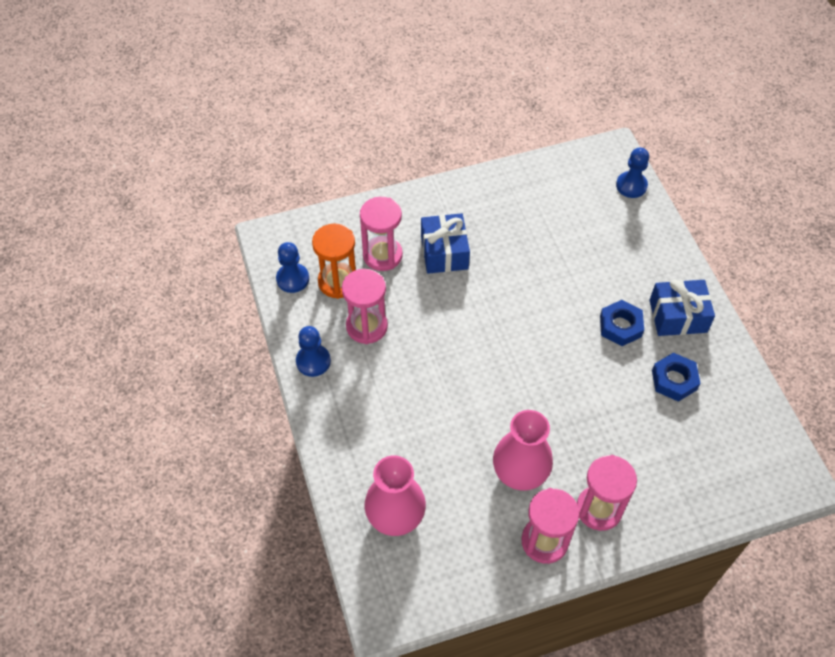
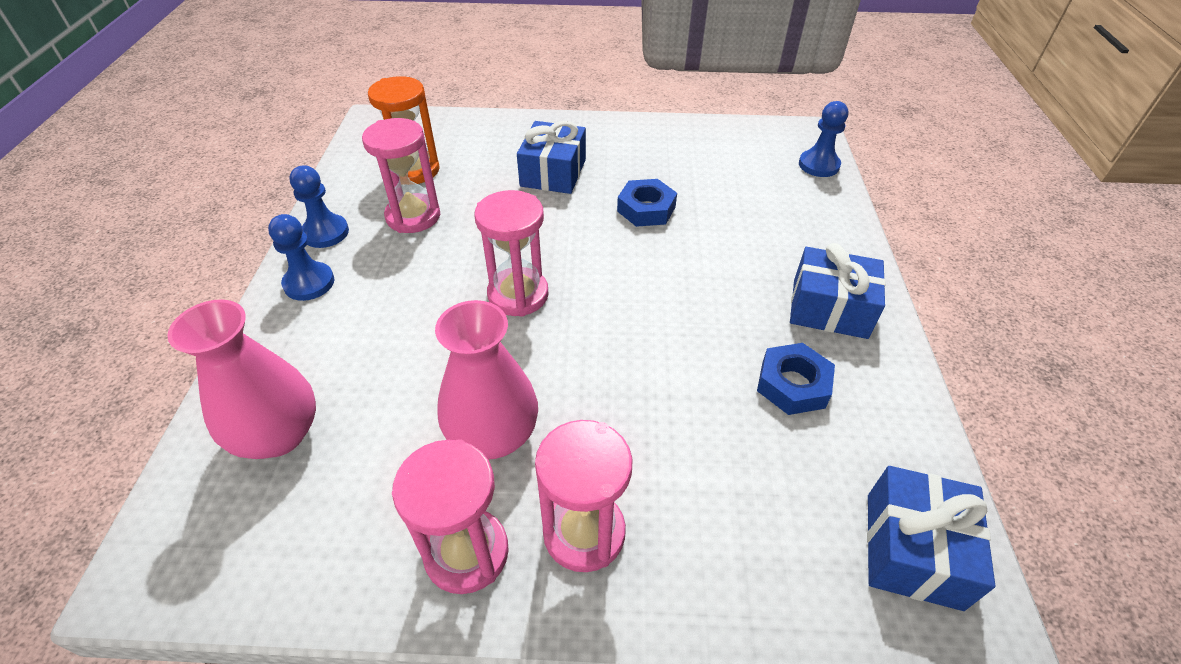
camera: 20 degrees right, 10 degrees down
(292, 279) = (368, 157): blue pawn -> blue pawn (309, 283)
(382, 255) = (481, 160): pink hourglass -> pink hourglass (518, 295)
(620, 326) = (739, 298): blue nut -> blue nut (646, 209)
(764, 459) = (912, 549): none -> blue gift

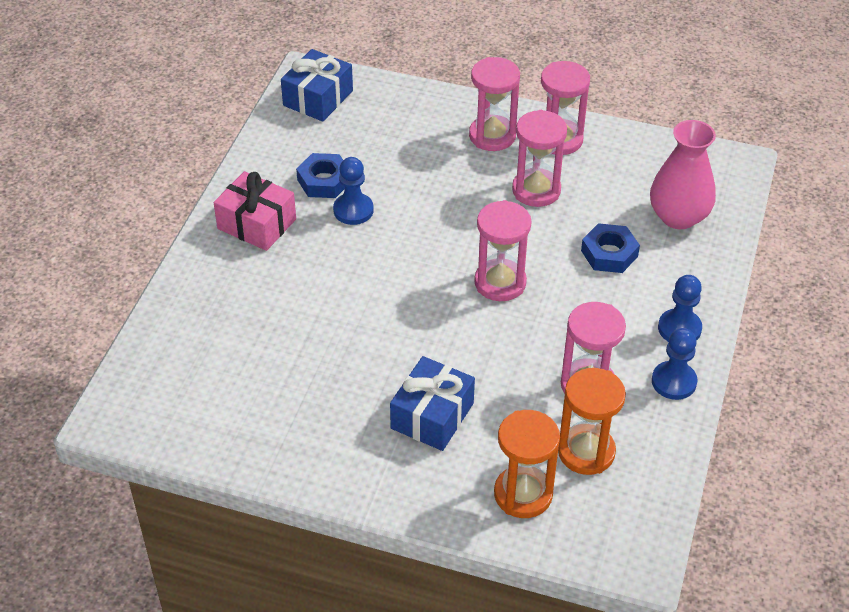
camera: 165 degrees left, 0 degrees up
(465, 139) = (523, 494): none -> orange hourglass
(493, 435) = (536, 190): pink vase -> pink hourglass
(646, 209) = (354, 347): blue nut -> blue nut (609, 253)
(818, 165) = (142, 367): blue pawn -> blue pawn (353, 210)
(829, 308) = (257, 224): blue gift -> pink gift

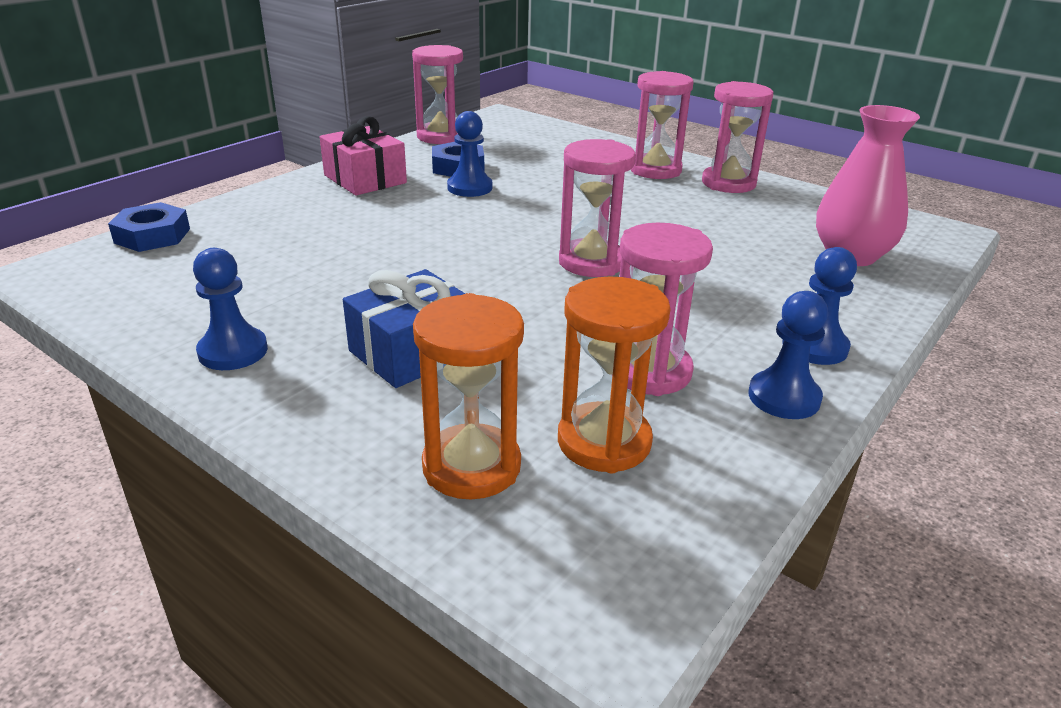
camera: 20 degrees right, 15 degrees down
(316, 454) = (233, 351): none -> blue pawn
(318, 98) = (498, 126): blue gift -> none
(536, 190) = (681, 209): pink hourglass -> pink hourglass (441, 137)
(609, 253) = (745, 266): blue nut -> blue nut (152, 236)

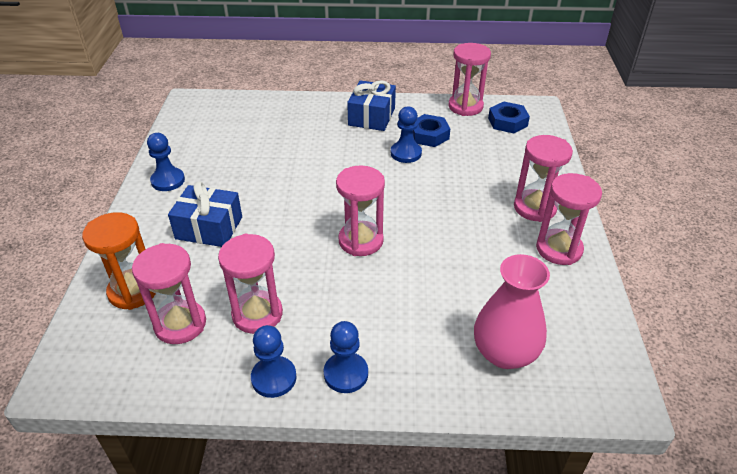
camera: 55 degrees right, 10 degrees up
(152, 236) = (242, 101): blue nut -> blue nut (507, 122)
(365, 179) = (371, 117): pink gift -> blue gift
(604, 442) = (180, 324): orange hourglass -> pink hourglass

